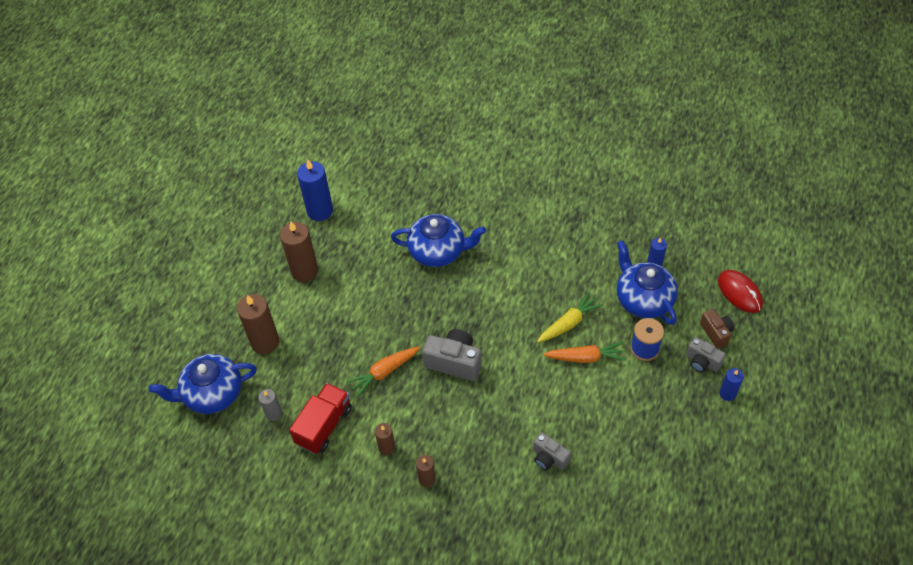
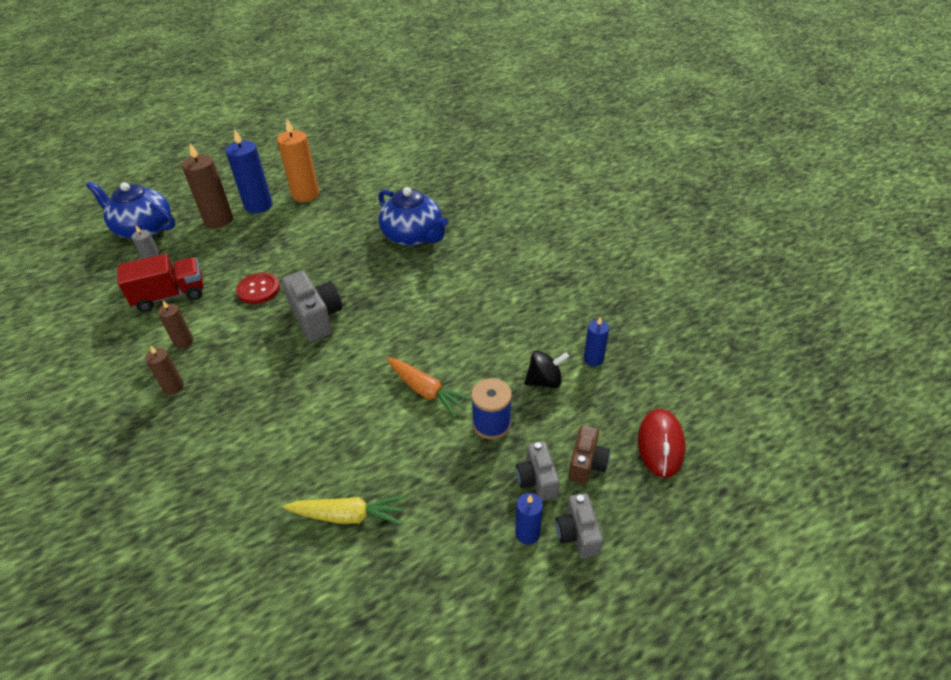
camera: 40 degrees right, 10 degrees down
(304, 271) = (305, 194): brown candle -> orange candle
(320, 211) = (368, 166): blue candle -> blue candle (258, 205)
(383, 372) = (258, 289): orange carrot -> red button
(549, 458) = (281, 450): grey camera -> grey camera (577, 534)
(569, 323) = (449, 353): yellow carrot -> yellow carrot (349, 515)
(643, 299) = (544, 381): blue teapot -> black spinning top

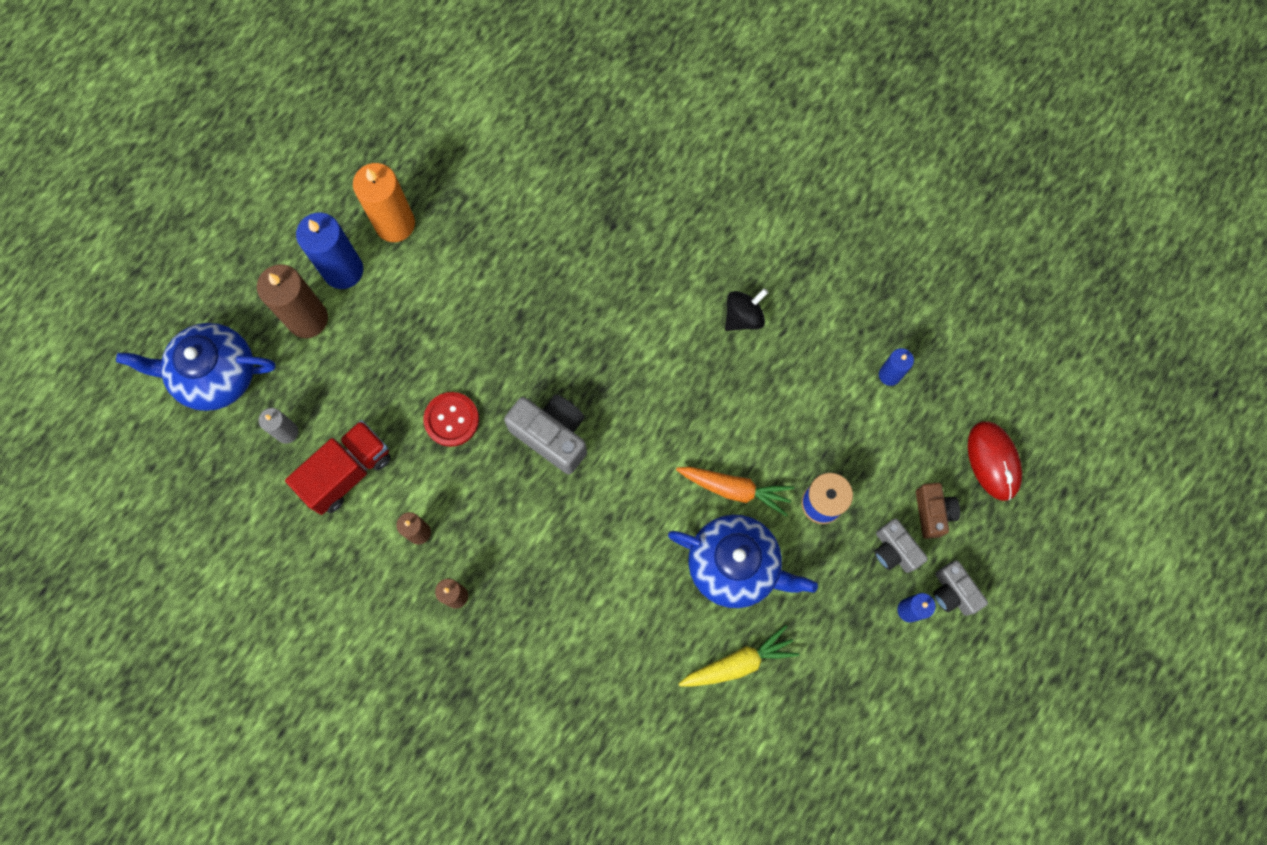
camera: 25 degrees left, 30 degrees up
(413, 236) = (590, 253): blue teapot -> blue teapot (735, 565)
(544, 381) = (851, 426): black spinning top -> black spinning top (743, 317)

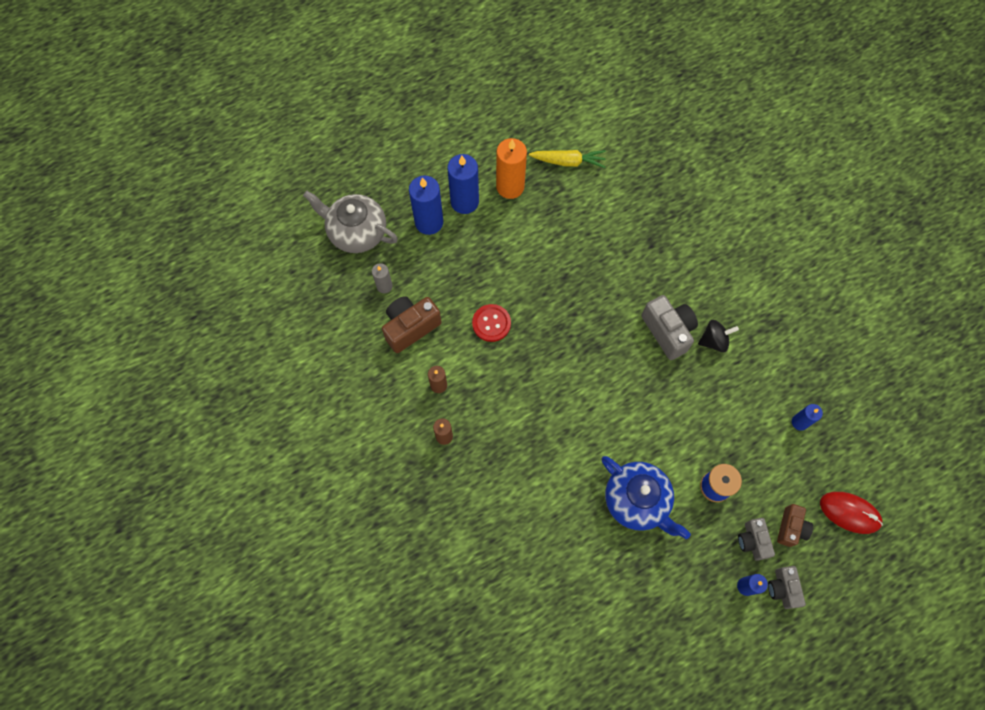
camera: 25 degrees right, 5 degrees down
(215, 375) = (356, 232): blue teapot -> grey teapot
(307, 319) = (429, 222): brown candle -> blue candle
(347, 472) = (410, 327): red truck -> brown camera
(552, 436) = (552, 362): grey camera -> grey camera (668, 331)
(735, 489) = (659, 451): orange carrot -> none
(739, 662) = (612, 566): yellow carrot -> yellow carrot (568, 161)
(993, 461) = (849, 512): red mouse -> red mouse turned 75 degrees counterclockwise

